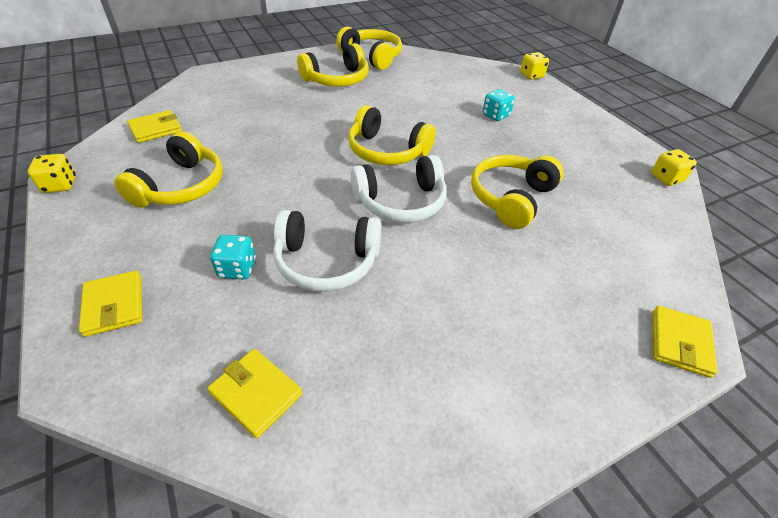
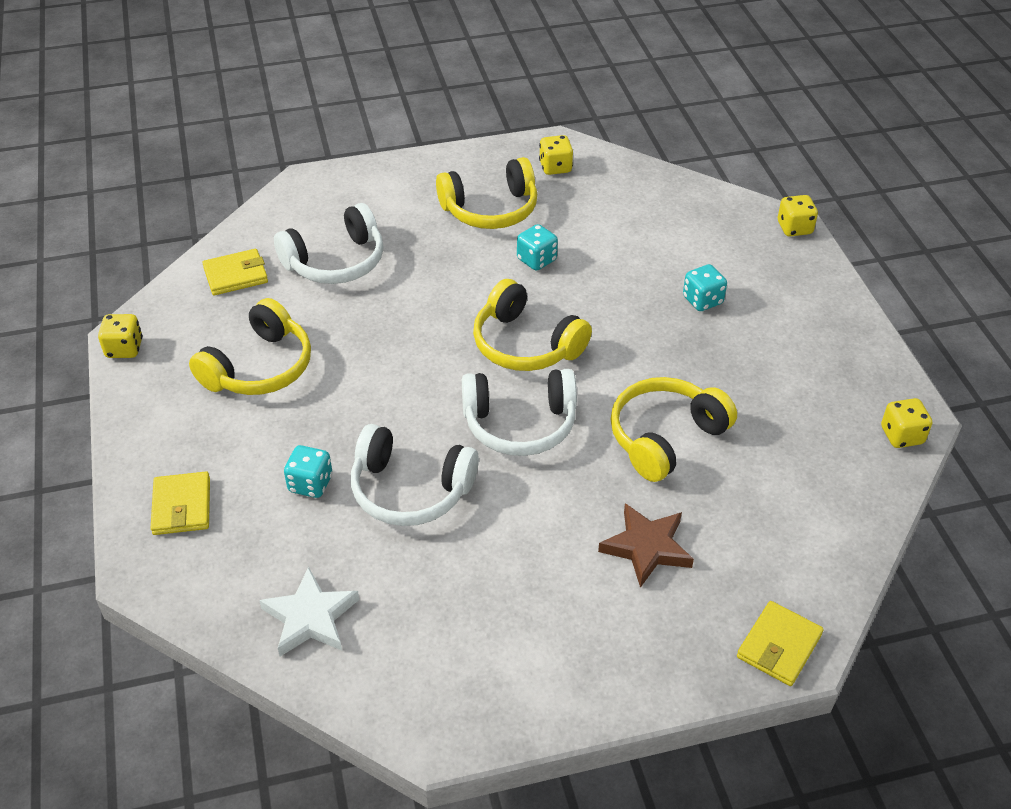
camera: 15 degrees right, 0 degrees up
(233, 115) = (336, 262): none -> white headphones
(256, 393) = (310, 617): yellow wallet -> white star
(372, 57) = (555, 167): yellow headphones -> yellow dice
(377, 103) = (536, 260): none -> turquoise dice
(535, 279) = (646, 547): none -> brown star

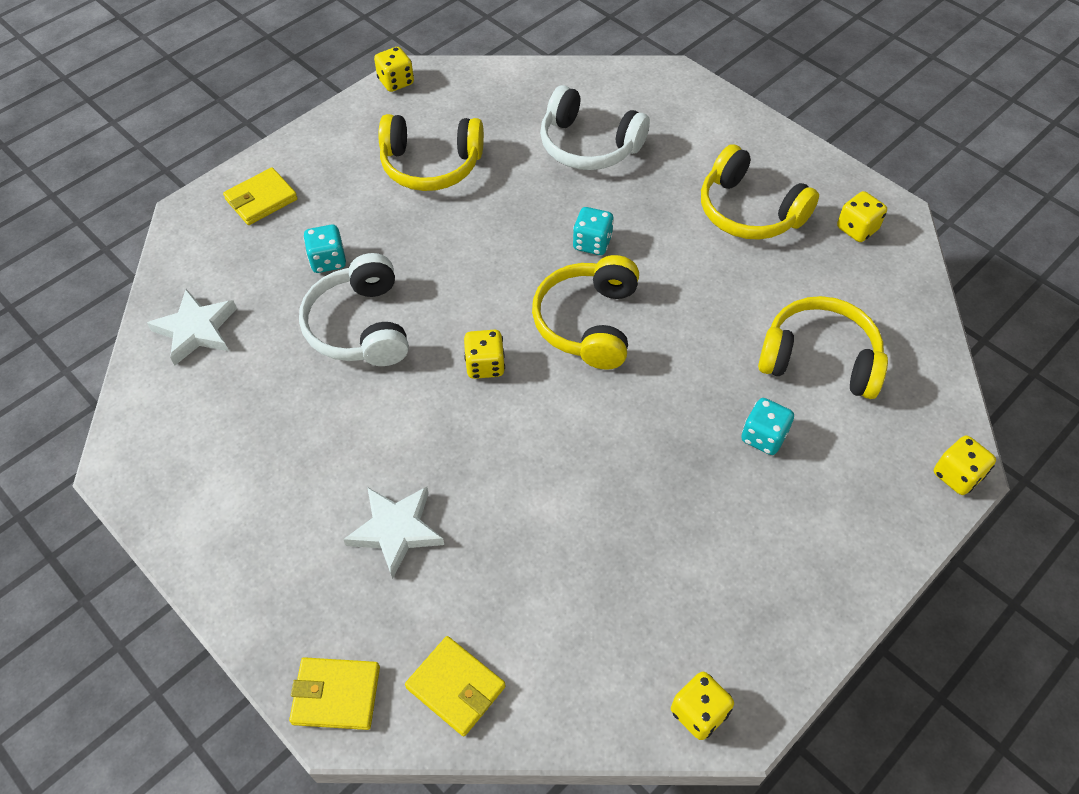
camera: 60 degrees right, 10 degrees up
(236, 275) = (522, 96): yellow wallet -> yellow wallet (456, 687)
(520, 424) = (485, 365): white headphones -> yellow dice
(536, 260) = (708, 277): turquoise dice -> turquoise dice (592, 243)
(646, 547) = (396, 530): brown star -> white star
(665, 437) = (545, 486): yellow headphones -> yellow headphones (819, 359)

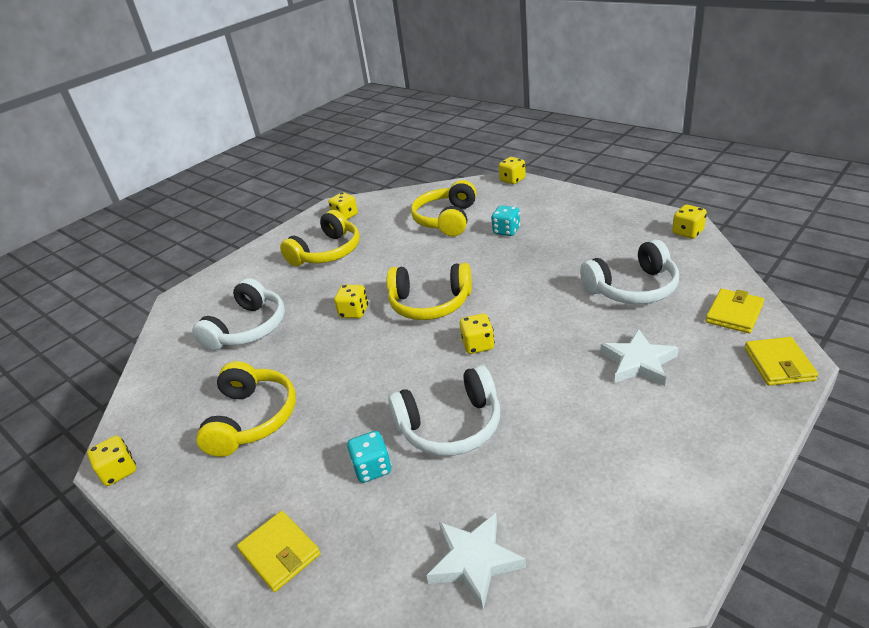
camera: 90 degrees left, 20 degrees down
(556, 573) = (632, 288): none -> white headphones
(592, 243) = (354, 312): turquoise dice -> yellow dice

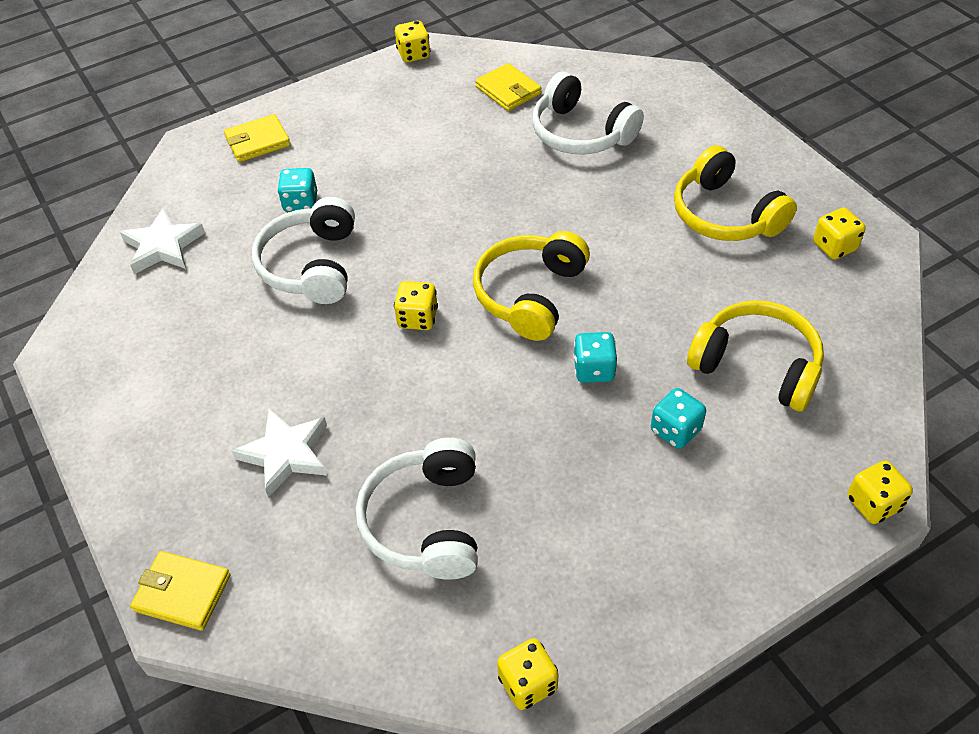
camera: 105 degrees right, 15 degrees up
(252, 419) = (423, 131): yellow headphones -> none
(354, 312) = (556, 222): yellow dice -> none
(480, 264) = (594, 370): none -> turquoise dice
(734, 313) = (296, 609): yellow wallet -> yellow wallet (508, 90)

